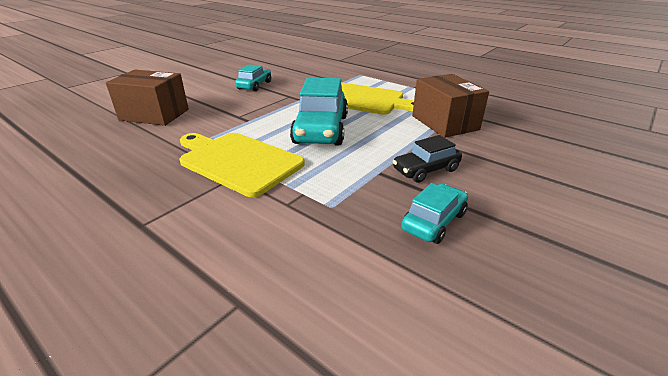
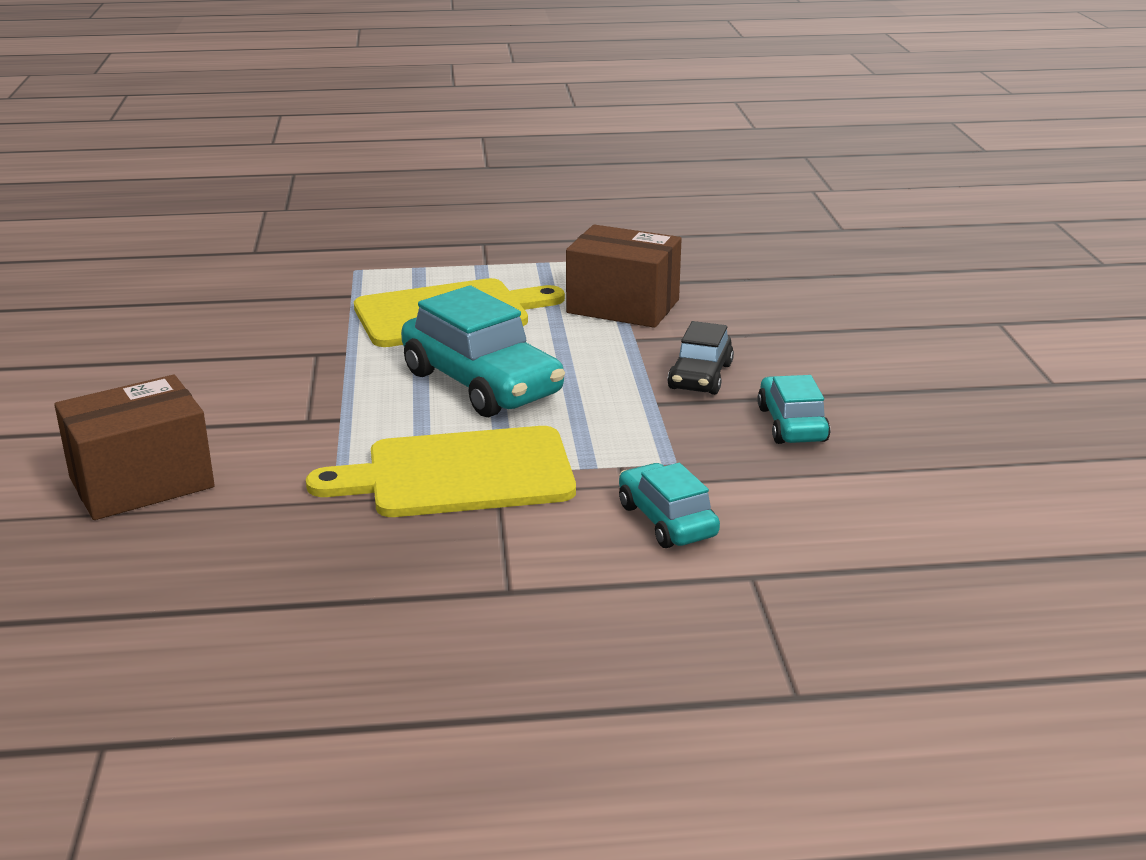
camera: 45 degrees left, 5 degrees down
(254, 85) = (204, 359): turquoise car -> turquoise car (667, 520)

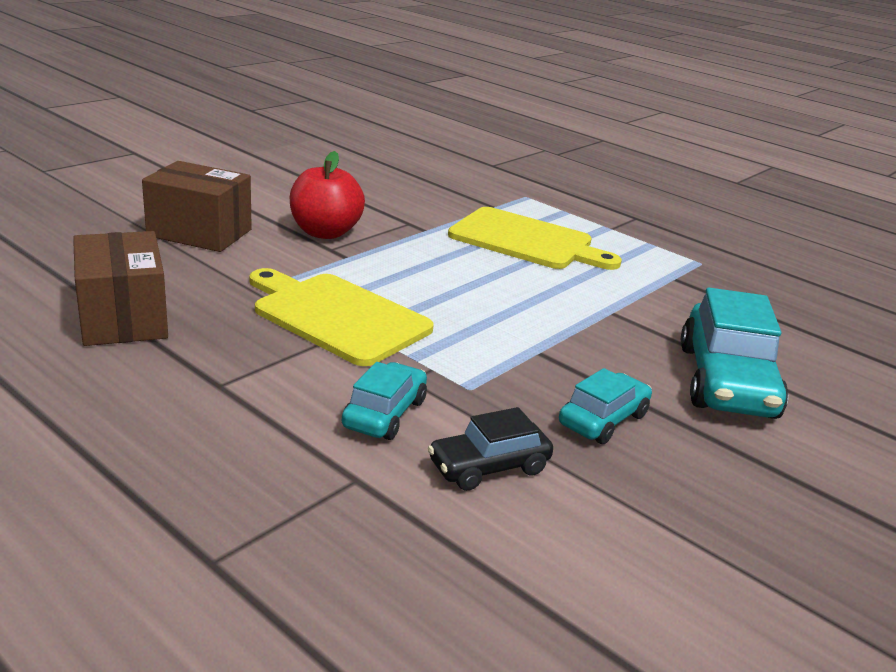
camera: 45 degrees right, 0 degrees up
(264, 407) = (325, 232): none -> red apple
(481, 384) = (458, 282): turquoise car -> turquoise car (726, 381)
(623, 306) = (648, 291): brown box -> brown box (123, 318)
(700, 376) = (605, 355): black car -> black car (489, 467)

